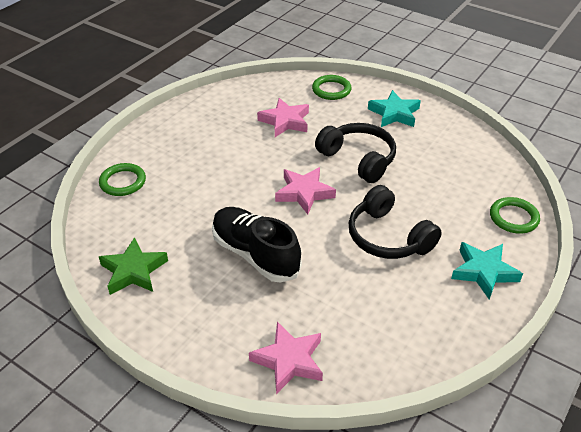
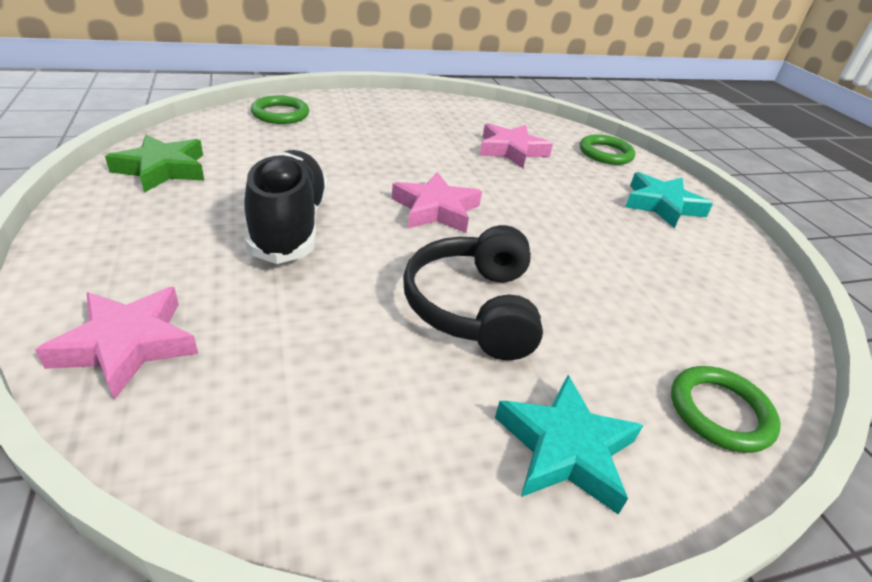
camera: 35 degrees right, 5 degrees down
(358, 159) = (551, 217): black headphones -> none

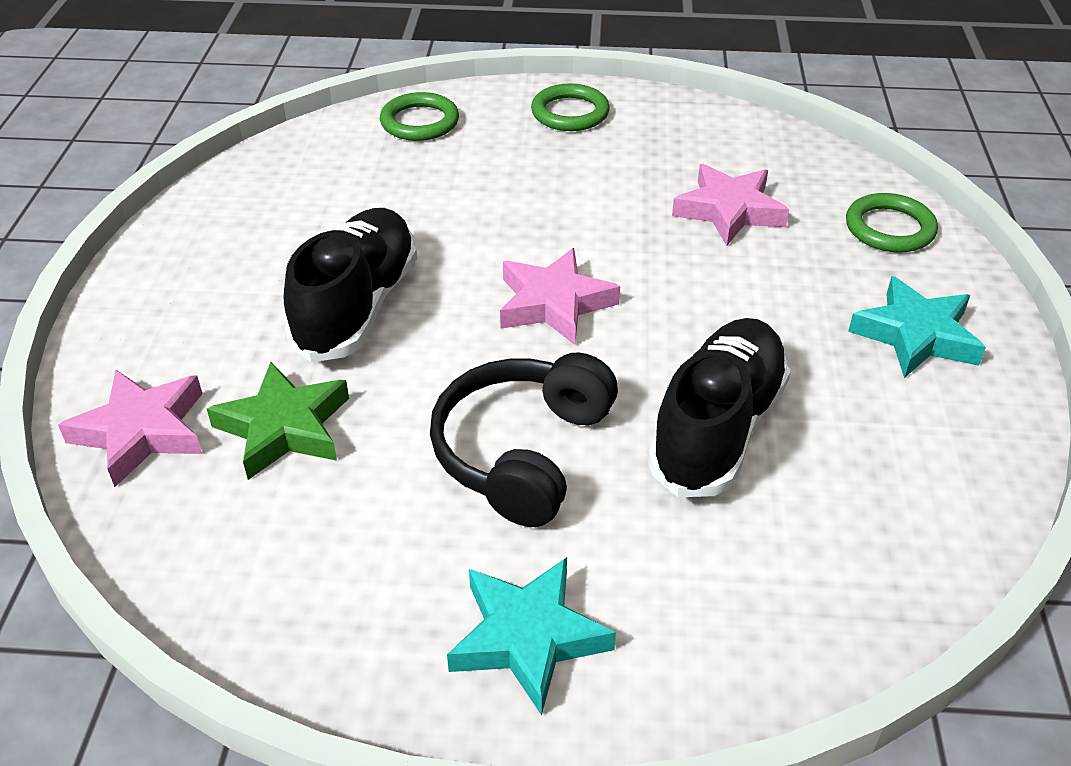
camera: 25 degrees right, 5 degrees up
(162, 169) = (243, 207): green star -> green star (284, 428)
(592, 271) = (717, 428): none -> black shoe
(720, 412) = (752, 644): green ring -> green ring (570, 113)

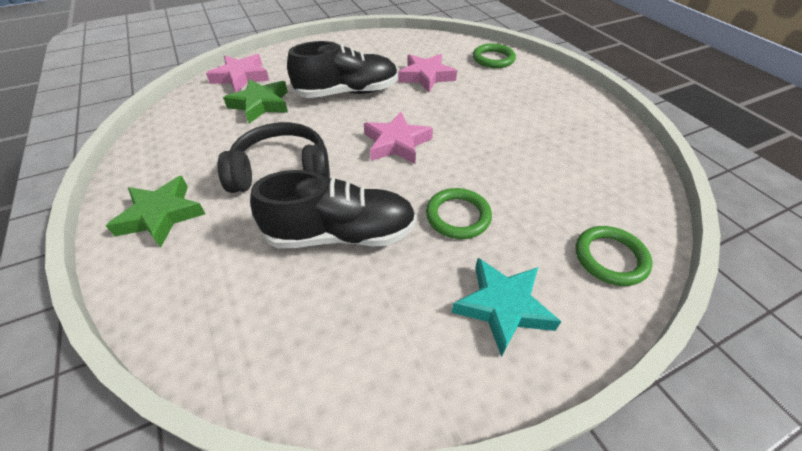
camera: 60 degrees right, 5 degrees up
(528, 637) = (161, 215): turquoise star -> green star
(570, 113) = (558, 94): green ring -> green ring (458, 216)
(729, 211) = (540, 177): pink star -> pink star (426, 76)

